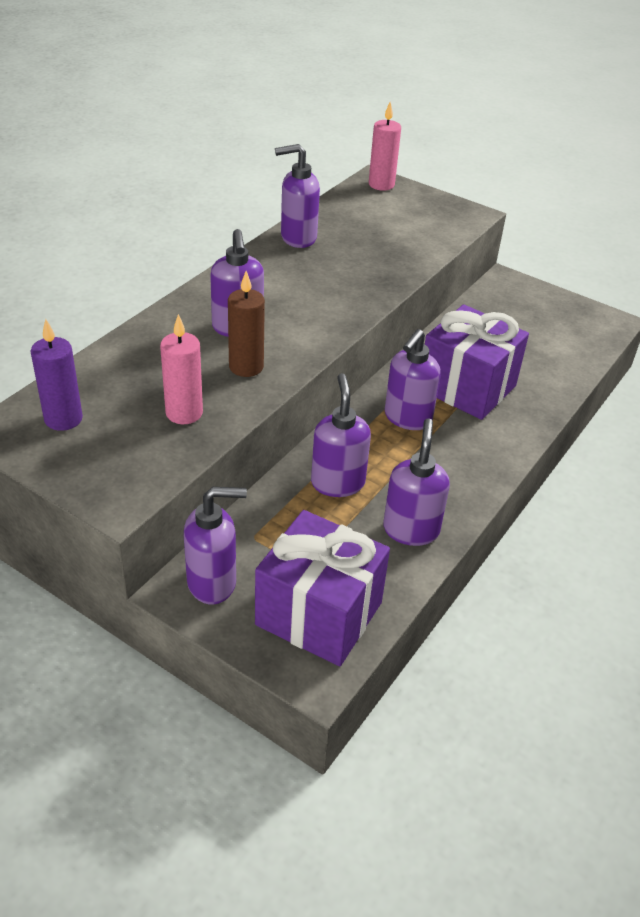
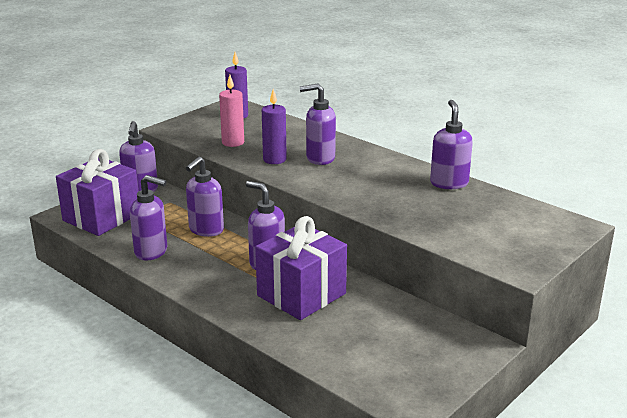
camera: 100 degrees right, 15 degrees down
(246, 367) = (274, 160): brown candle -> purple candle
(337, 482) = (206, 230): purple soap dispenser -> purple soap dispenser turned 120 degrees clockwise
(381, 185) = (566, 227): pink candle -> none

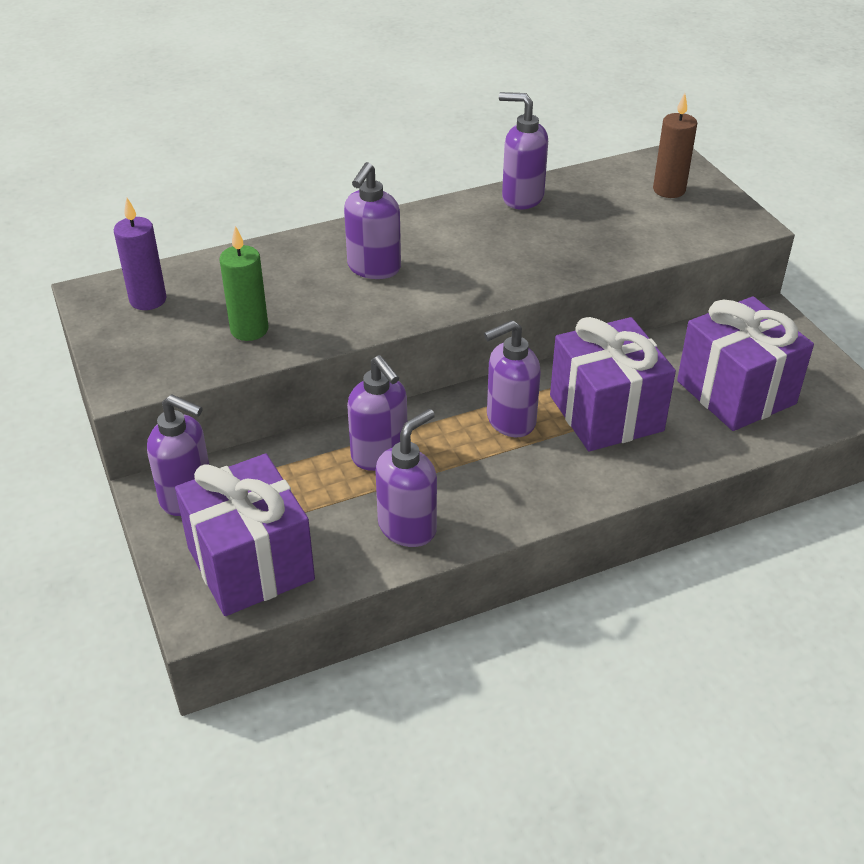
camera: 65 degrees left, 15 degrees up
(233, 142) = (249, 330): pink candle -> green candle
(274, 160) = (345, 307): purple candle -> none
(369, 344) = (736, 392): none -> purple gift
(527, 231) = (669, 190): none -> brown candle

